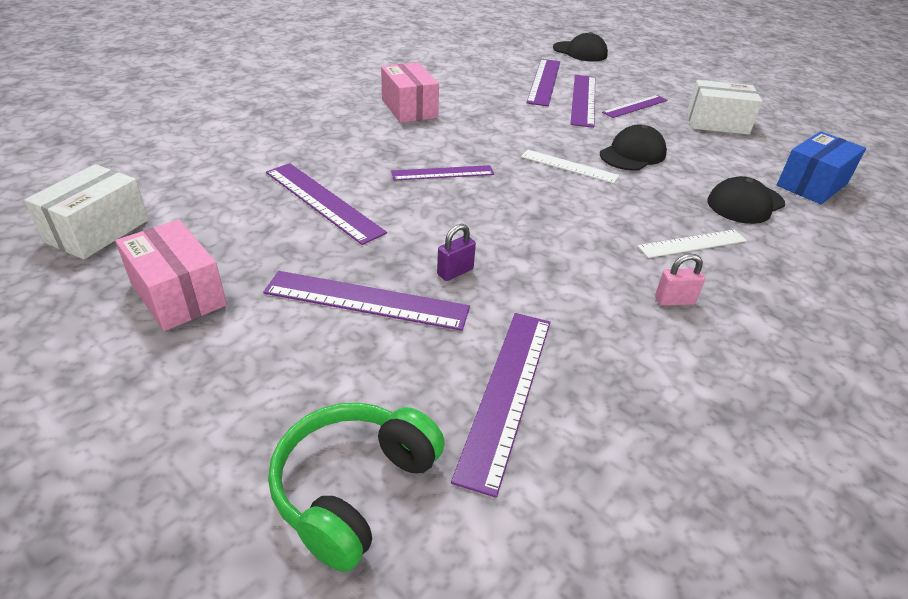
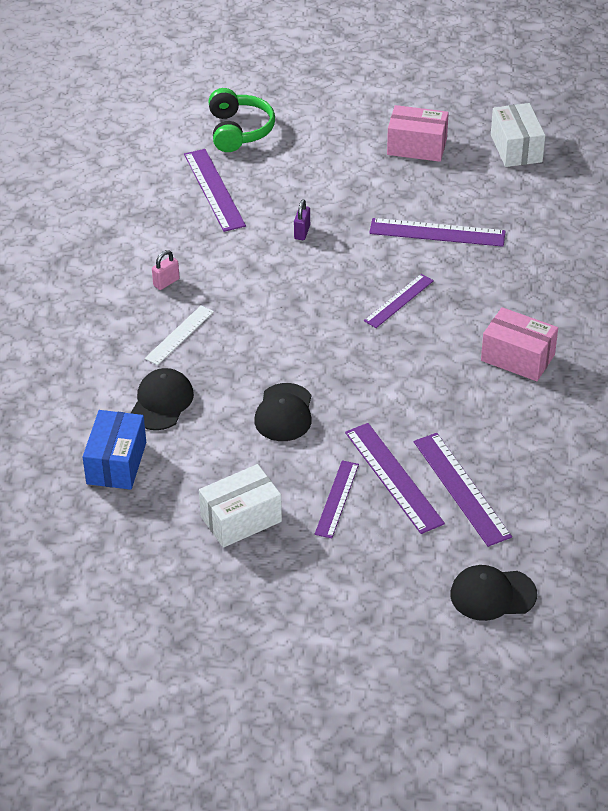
camera: 145 degrees right, 5 degrees up
(366, 300) = (327, 192): purple ruler -> none
(569, 166) = (320, 364): white ruler -> none

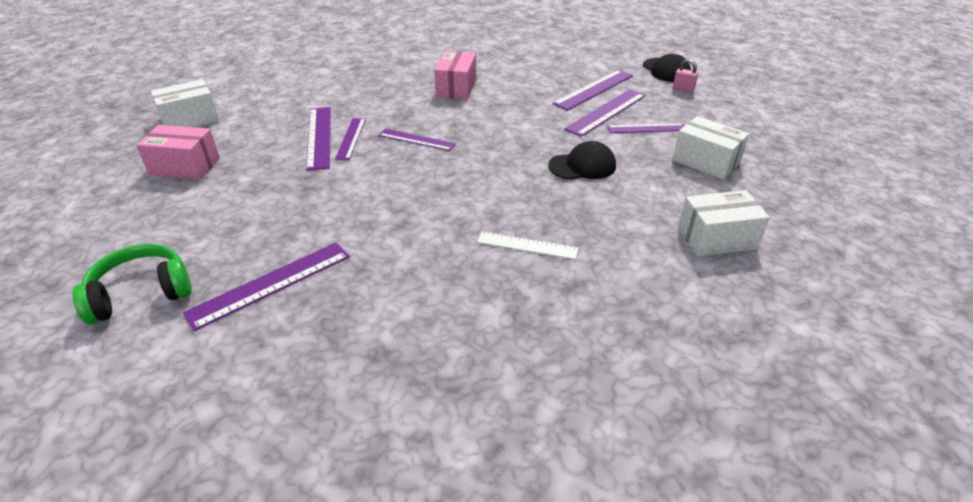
camera: 110 degrees left, 5 degrees down
(116, 463) = (716, 238): blue box -> white box
(162, 402) = (623, 232): black cap -> none
(166, 282) = (452, 277): pink padlock -> pink padlock (683, 89)
(302, 232) = (337, 205): purple padlock -> none
(417, 147) = (185, 166): pink box -> pink box turned 75 degrees counterclockwise
(424, 254) = (351, 138): none -> purple ruler

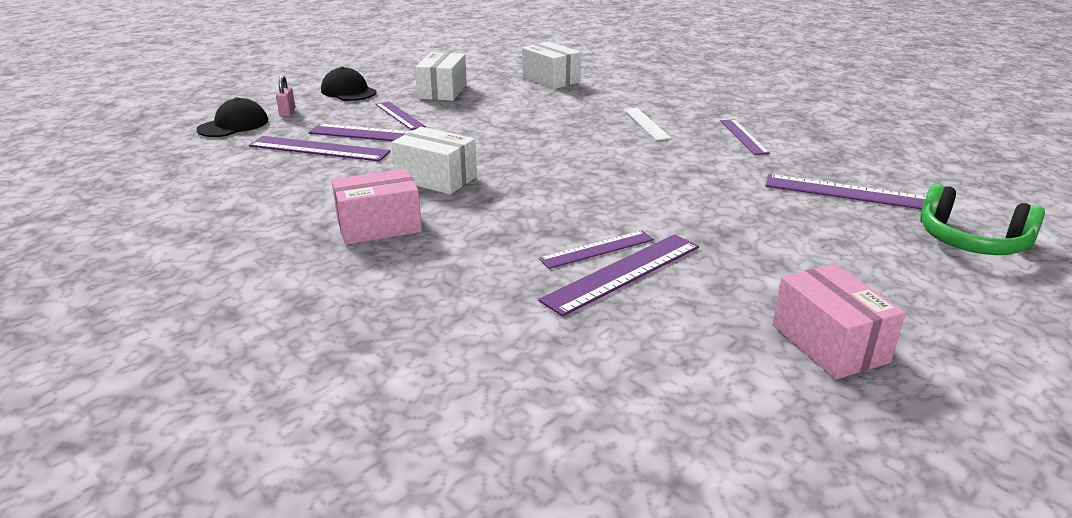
camera: 120 degrees left, 10 degrees down
(190, 119) = (740, 434): white box -> white box (436, 178)
(416, 140) = (549, 208): purple ruler -> purple ruler (743, 136)
(582, 166) = (503, 126): black cap -> black cap (348, 91)

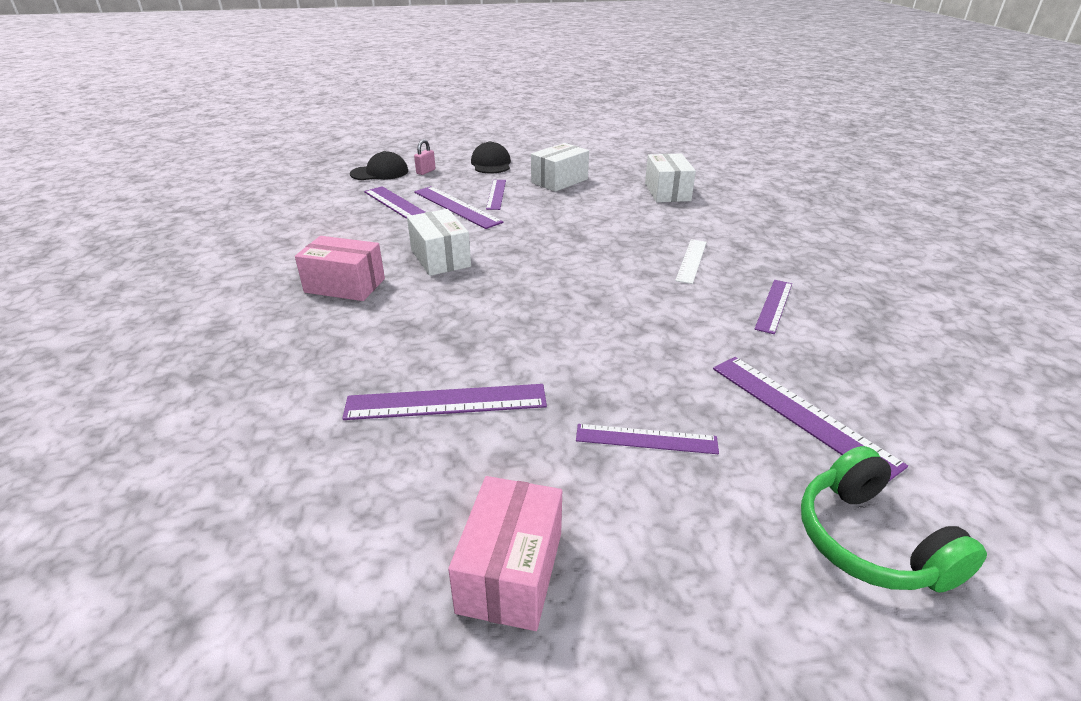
camera: 35 degrees right, 5 degrees up
(597, 249) = (460, 370): purple ruler -> purple ruler (646, 439)

